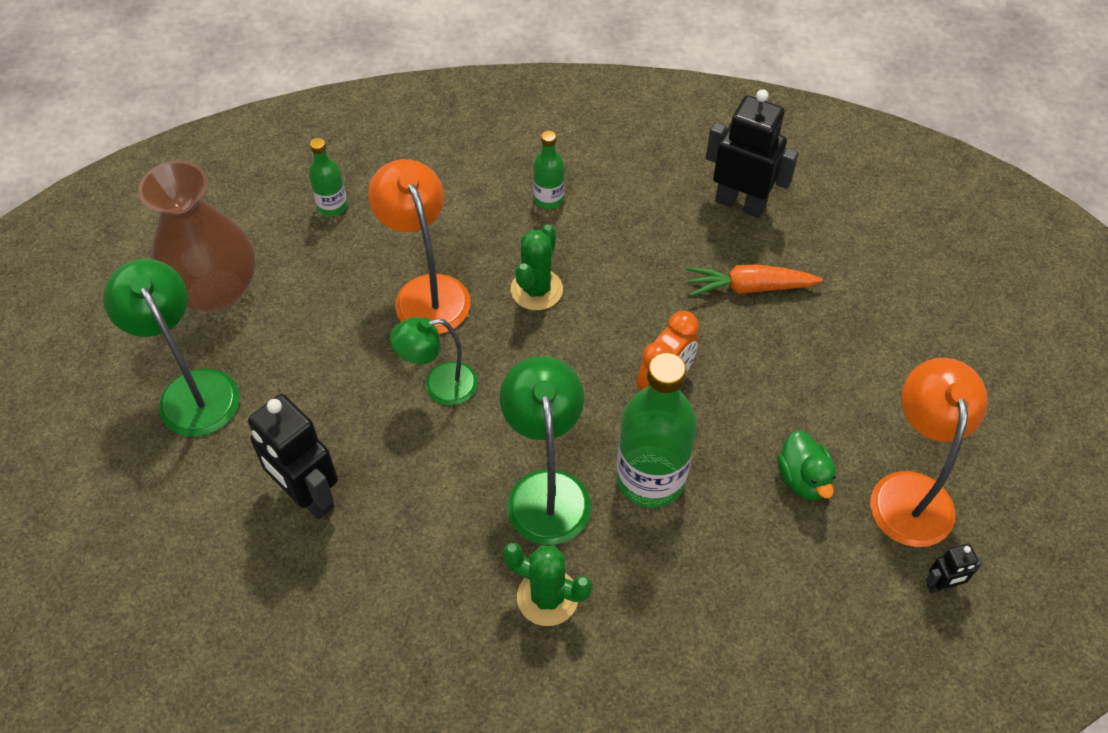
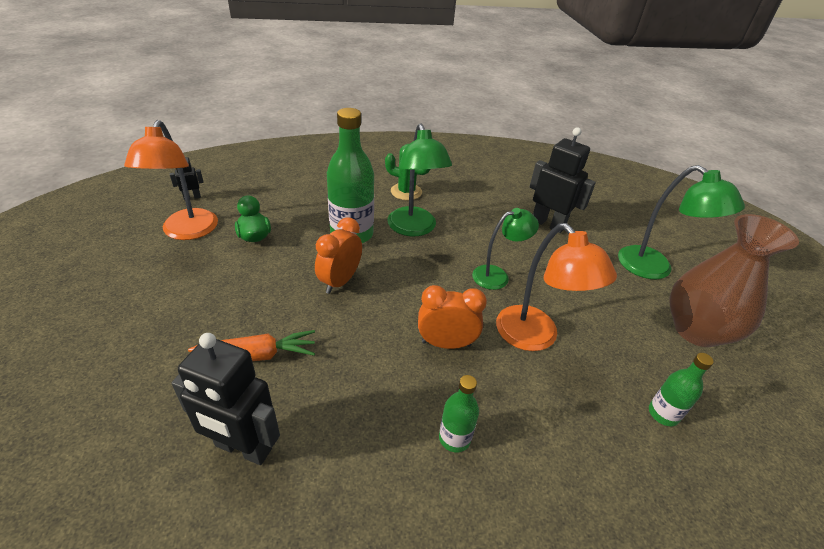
camera: 170 degrees right, 15 degrees down
(536, 290) = (446, 343): green cactus -> orange clock

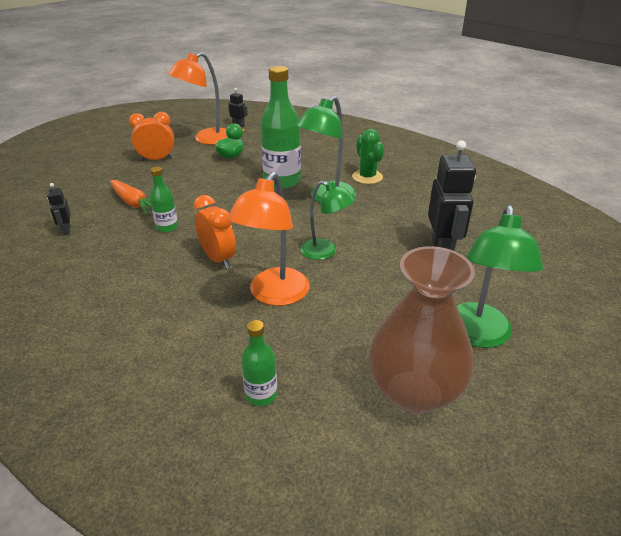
camera: 55 degrees right, 5 degrees down
(243, 448) = (66, 230): black robot -> black robot, size x0.48
(340, 281) = (228, 198): orange clock -> orange clock (157, 159)
(454, 438) = (134, 295): green bottle -> green bottle (167, 227)

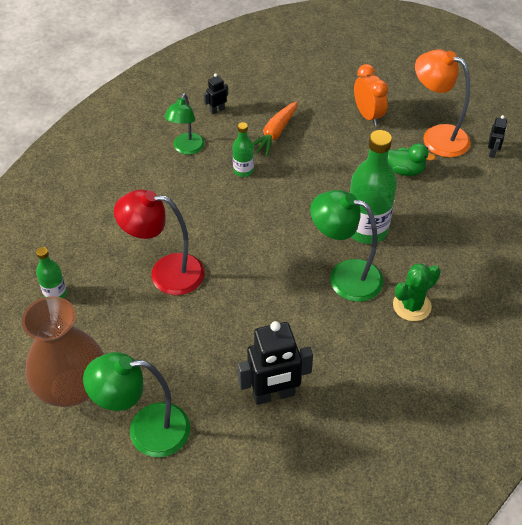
camera: 75 degrees right, 15 degrees up
(218, 259) = (206, 221): orange clock -> none
(274, 295) = (166, 273): orange lamp -> red lamp
(325, 252) = (240, 296): green lamp -> green lamp (186, 149)

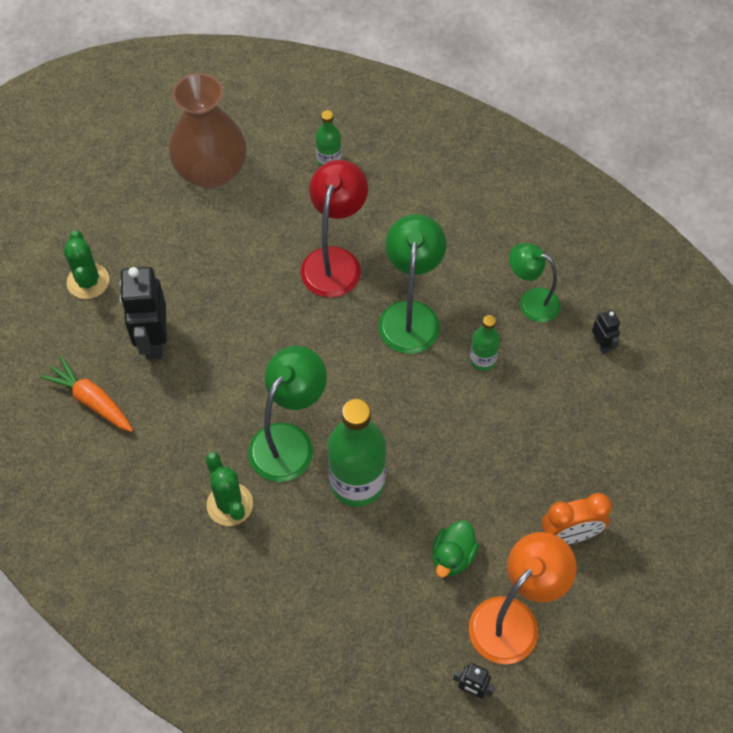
camera: 100 degrees right, 10 degrees up
(146, 430) = (146, 227): green lamp -> green lamp (410, 315)
(218, 469) = (88, 281): none -> green cactus
(275, 133) = (546, 407): orange carrot -> orange carrot (92, 400)

